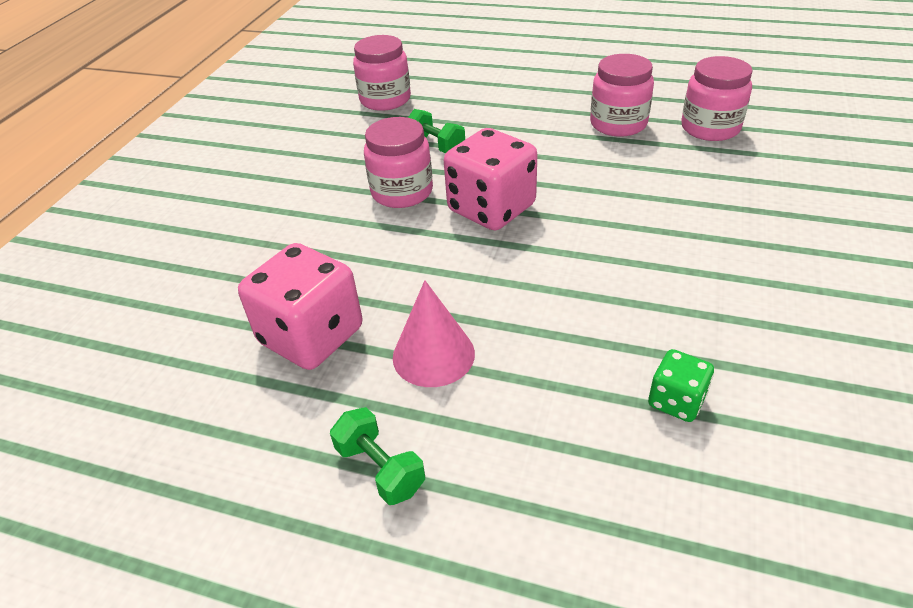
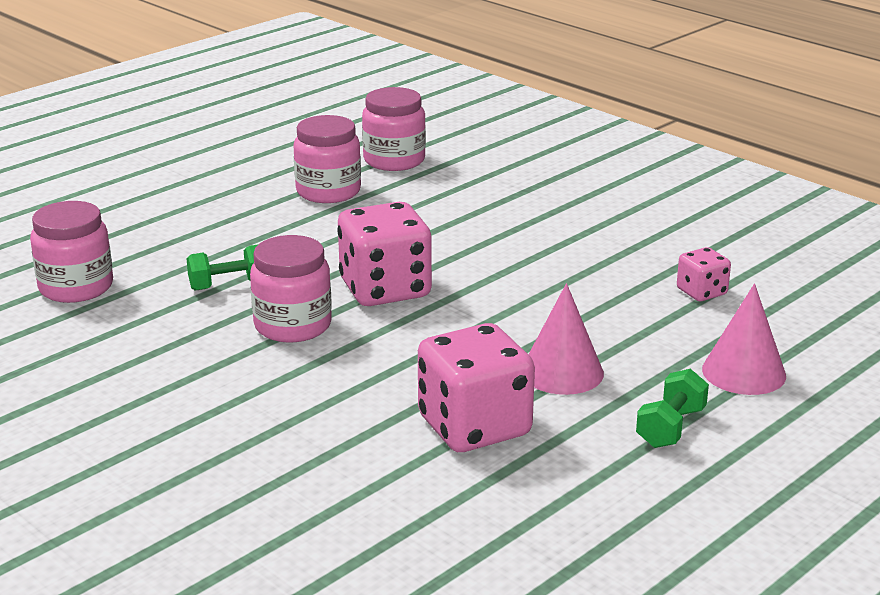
camera: 65 degrees left, 15 degrees down
(380, 469) = (670, 427): green dumbbell -> green dumbbell turned 45 degrees counterclockwise
(531, 495) = (743, 372): none -> pink cone
(676, 401) = (701, 292): green dice -> pink dice

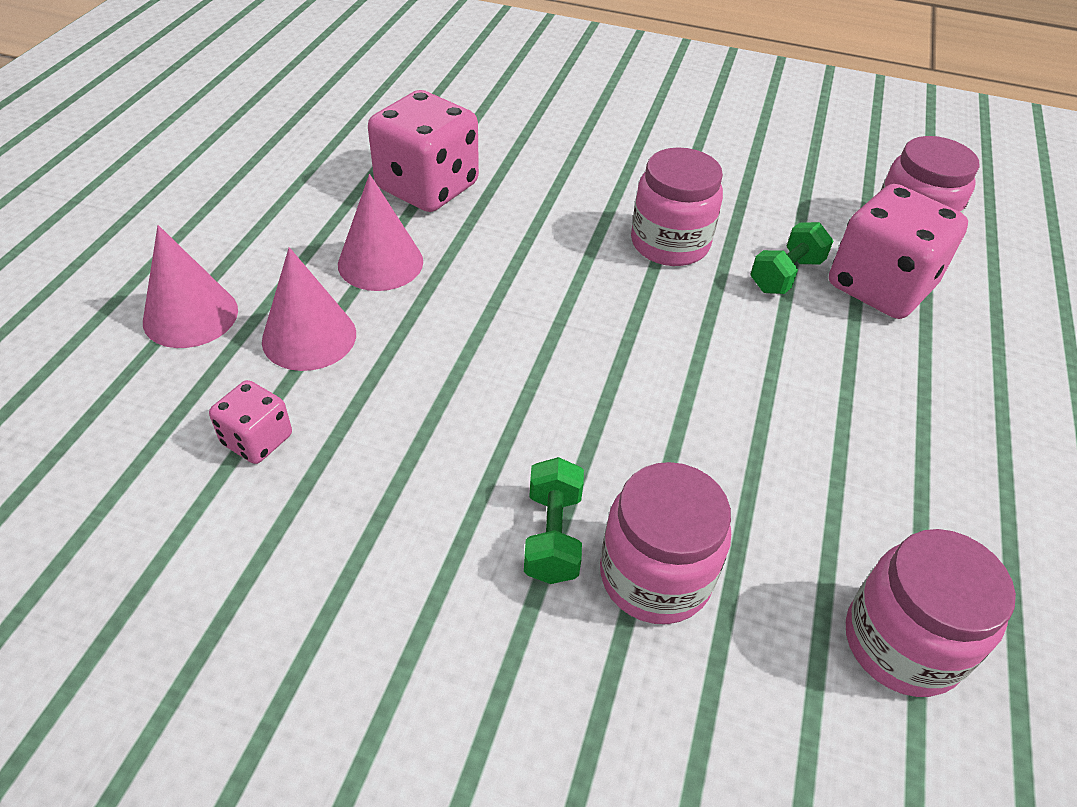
camera: 150 degrees right, 20 degrees up
(328, 191) = (889, 495): pink jar -> pink jar (655, 576)
(385, 289) = (632, 319): pink dice -> pink dice (879, 287)
(646, 336) = (309, 337): none -> pink cone
(670, 427) = (257, 230): green dumbbell -> green dumbbell (552, 536)

